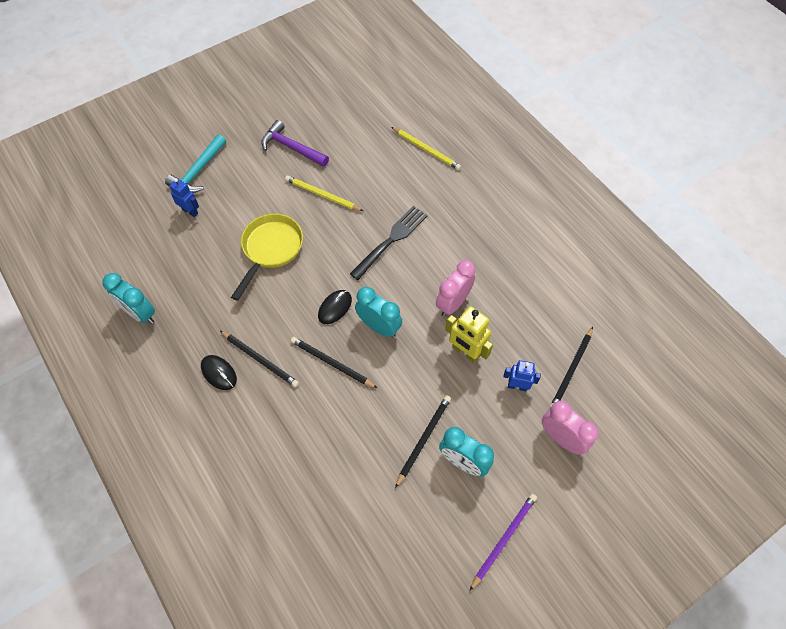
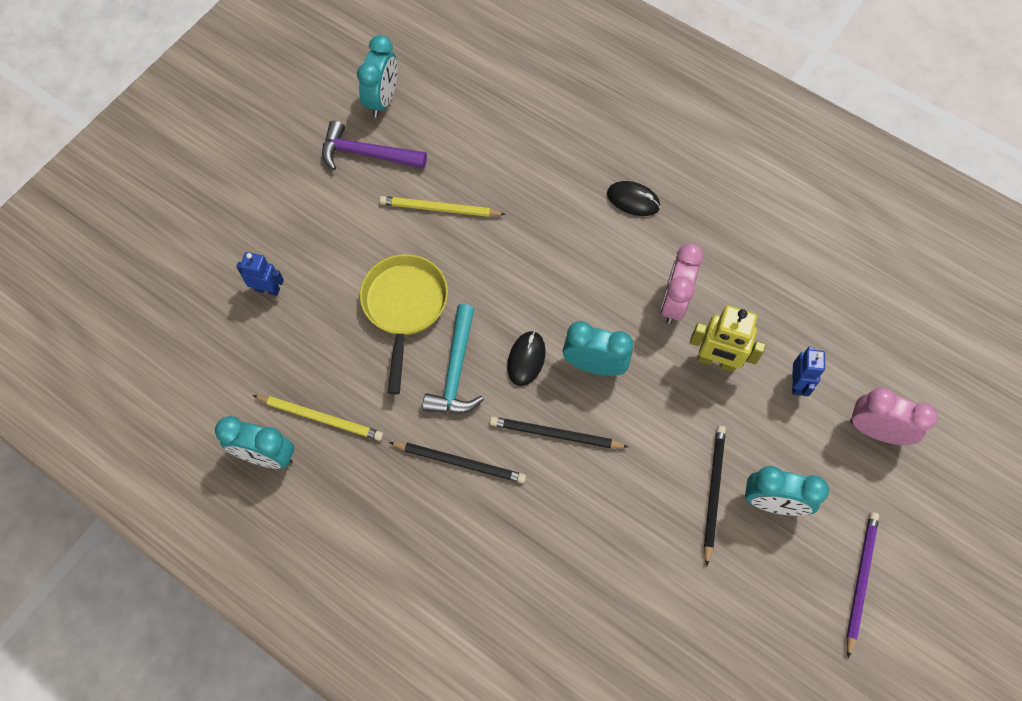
camera: 20 degrees left, 5 degrees up
(198, 171) = (251, 228): turquoise hammer -> turquoise hammer (456, 371)
(219, 373) = (414, 500): black mouse -> black mouse (633, 200)
(317, 118) = (383, 100): none -> turquoise clock
(391, 241) = (558, 244): black fork -> none
(426, 149) = (549, 102): yellow pencil -> yellow pencil (320, 418)
(517, 386) = (797, 383): blue robot -> blue robot turned 105 degrees clockwise
(571, 369) = (853, 339): black pencil -> none

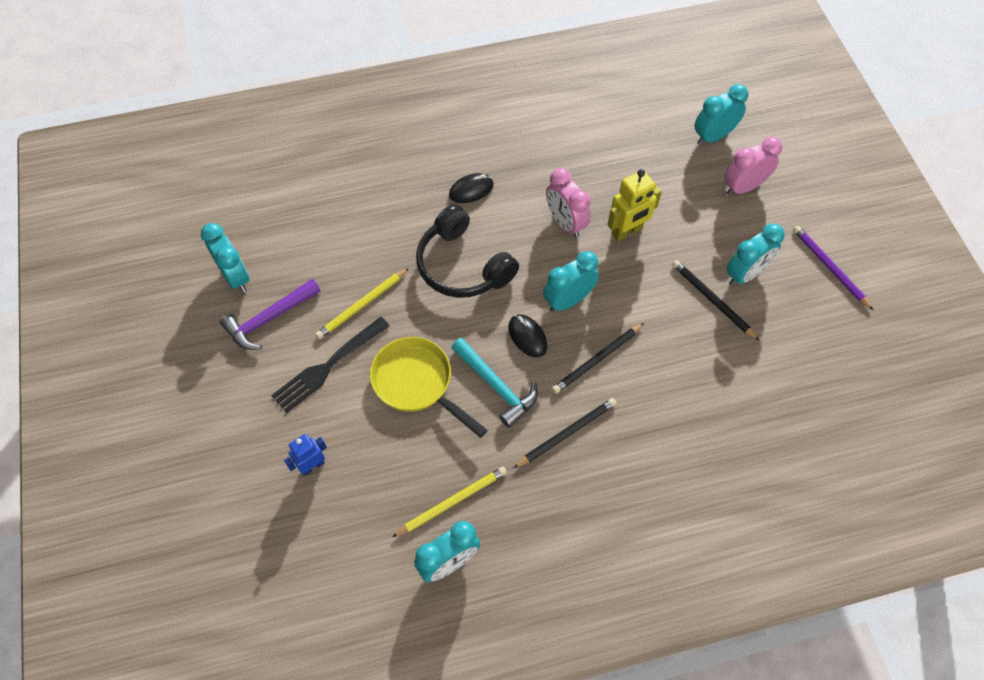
camera: 50 degrees left, 5 degrees down
(363, 230) = (329, 365): none -> black fork
(549, 253) = (463, 265): none -> black headphones
(797, 383) = (679, 202): blue robot -> none
(909, 359) = (713, 136): none -> turquoise clock

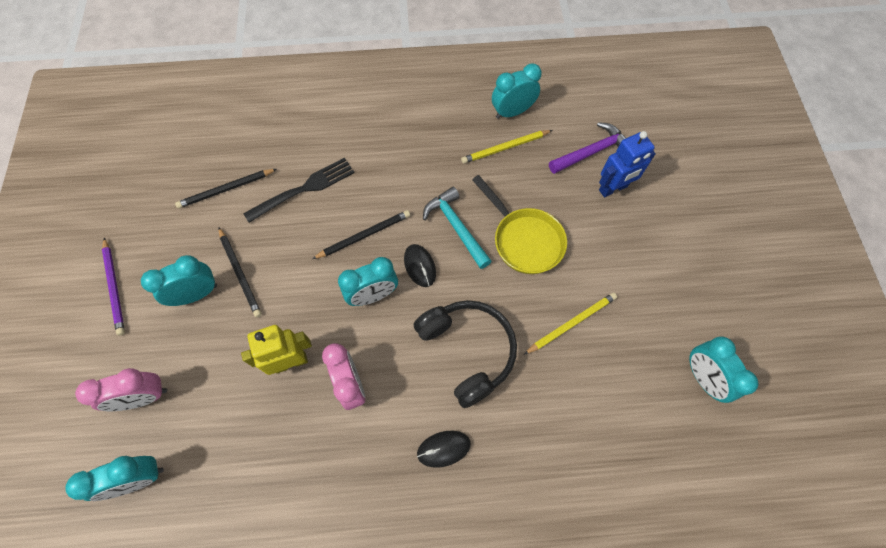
camera: 170 degrees left, 5 degrees up
(269, 319) = (662, 323): purple hammer -> purple hammer (592, 152)
(312, 465) = (613, 188): blue robot -> blue robot, size x1.52
(329, 365) = (602, 268): black fork -> black fork (303, 189)
(566, 433) = (407, 181): black pencil -> black pencil (226, 189)

